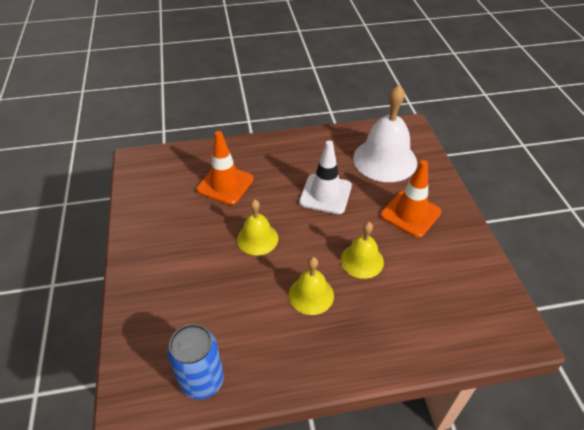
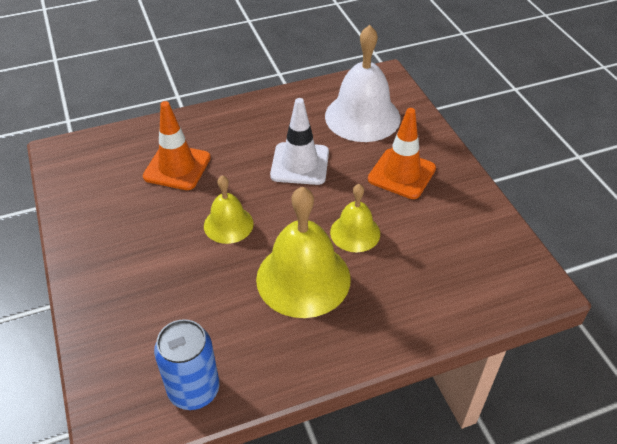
camera: 10 degrees left, 0 degrees up
(311, 295) = (303, 278): yellow bell -> yellow bell, size x1.77

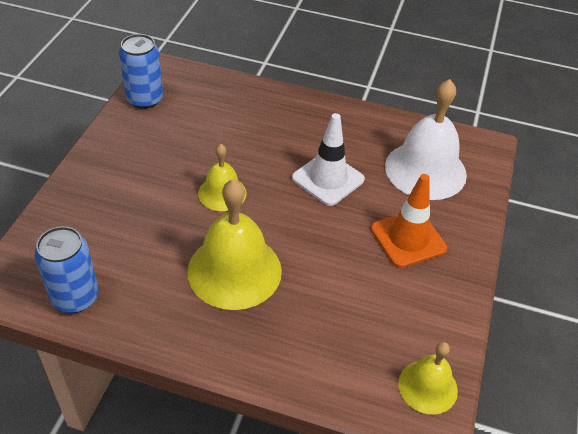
camera: 35 degrees right, 0 degrees up
(74, 186) = (145, 99): none -> blue can
(177, 167) = (230, 126): orange traffic cone -> none
(355, 232) = (314, 262): yellow bell -> yellow bell (427, 386)

